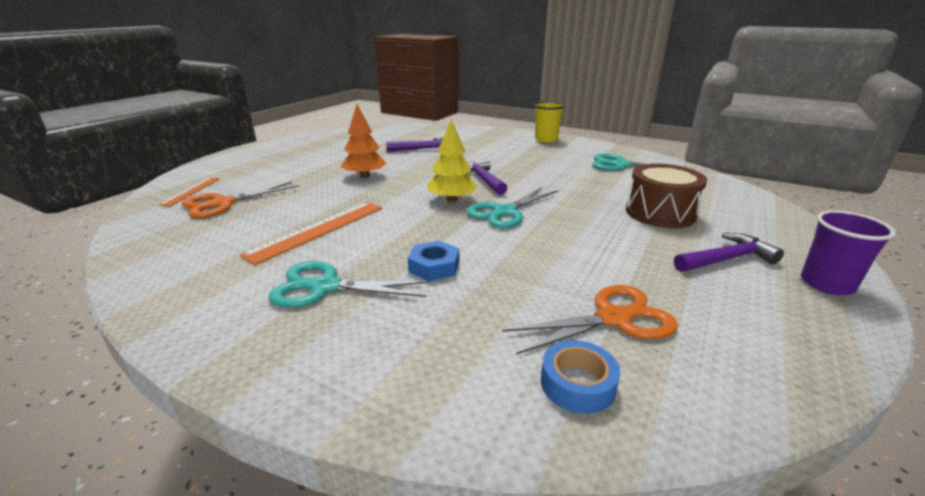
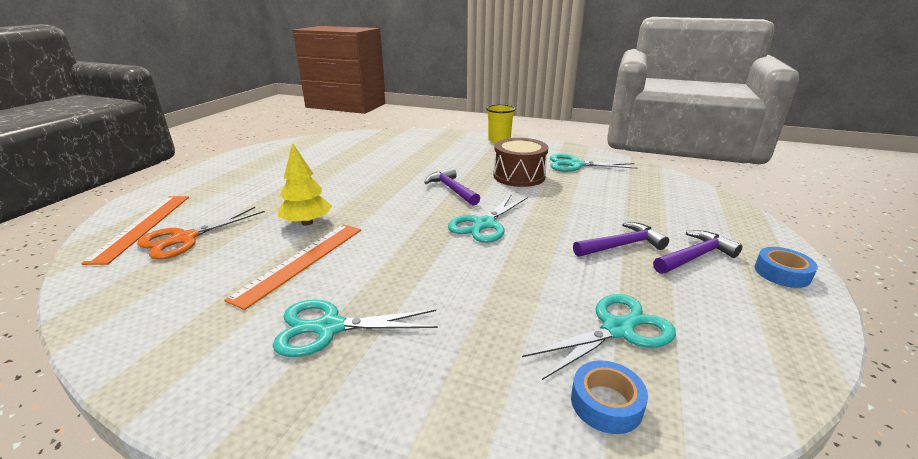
camera: 10 degrees left, 0 degrees up
(191, 191) = (142, 226): orange ruler -> orange ruler, size x1.72
(365, 176) = (331, 194): orange tree -> none
(422, 149) = (381, 159): purple hammer -> purple hammer (621, 245)
(434, 266) = (434, 292): blue nut -> none
(451, 200) = (428, 215): yellow tree -> yellow tree (307, 222)
(613, 318) = (617, 329): orange scissors -> turquoise scissors
(660, 213) = (625, 213): brown drum -> brown drum (519, 176)
(826, 284) = (782, 273): purple cup -> blue tape

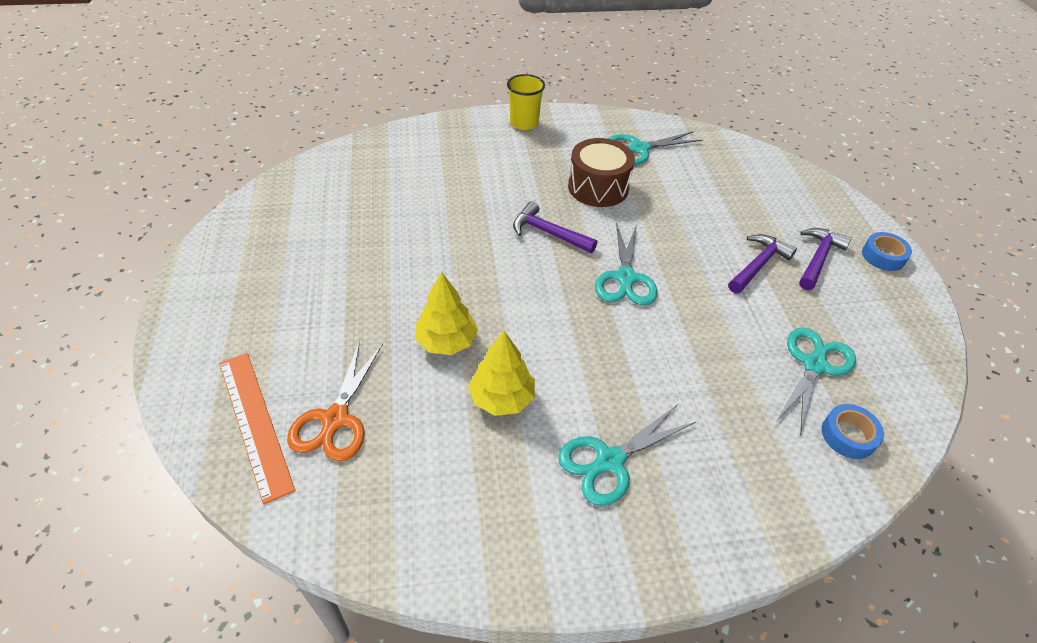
camera: 30 degrees left, 20 degrees up
(301, 261) = (502, 398): orange ruler -> yellow tree

